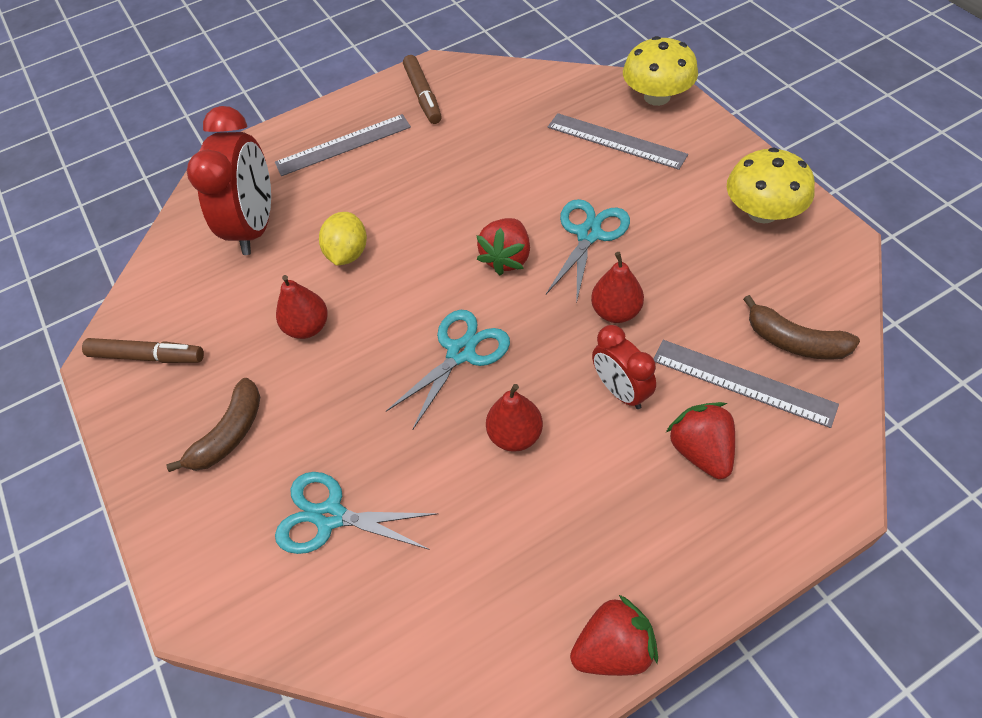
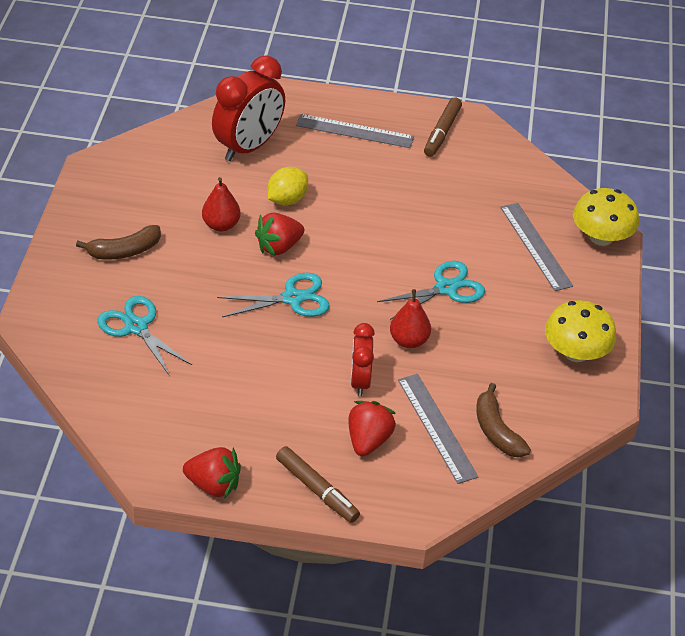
camera: 30 degrees right, 10 degrees down
(147, 356) = (119, 180): brown marker -> brown marker (317, 490)
(507, 258) = (379, 267): red strawberry -> red strawberry (279, 247)
(515, 435) = (275, 359): red pear -> none

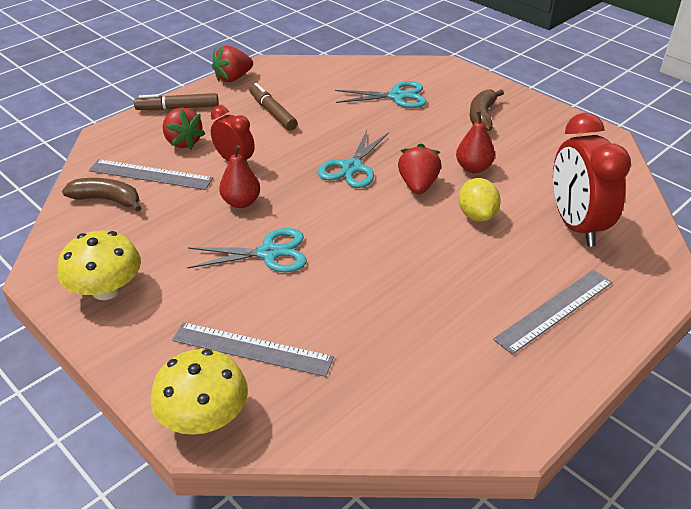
camera: 130 degrees right, 5 degrees down
(442, 132) = (503, 385): brown marker -> brown marker (272, 112)
(446, 288) = (269, 253): turquoise scissors -> turquoise scissors turned 105 degrees counterclockwise

